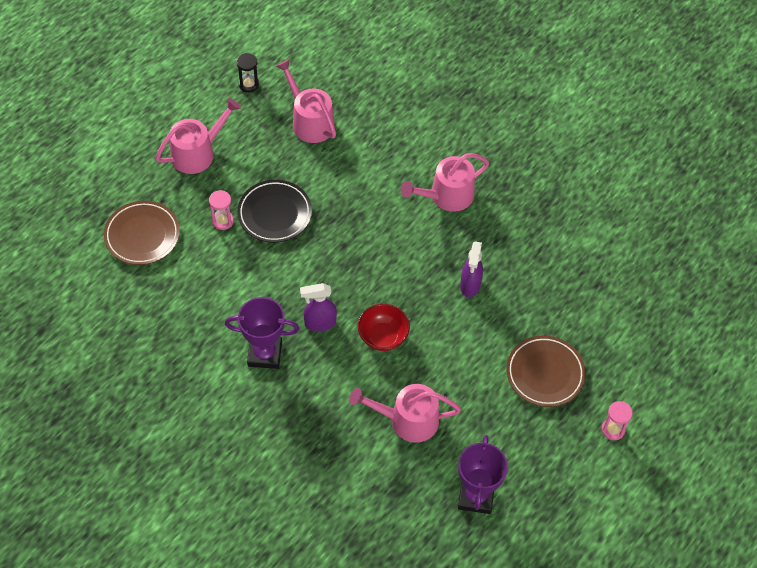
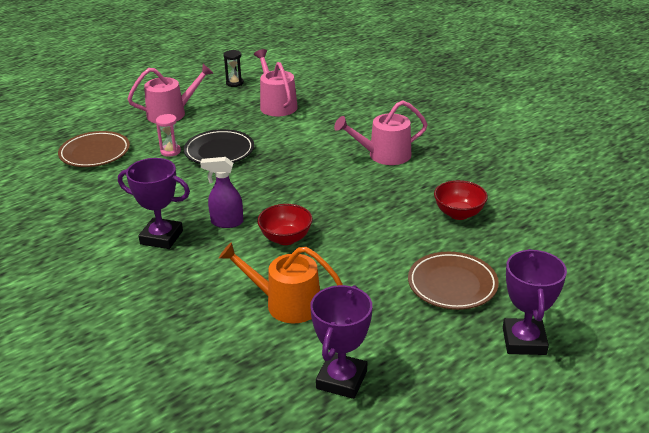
camera: 15 degrees right, 25 degrees down
(408, 420) = (287, 304): pink watering can -> orange watering can
(470, 285) = (388, 213): purple spray bottle -> none
(535, 277) = (458, 213): none -> red bowl
(613, 429) = (524, 341): pink hourglass -> purple trophy

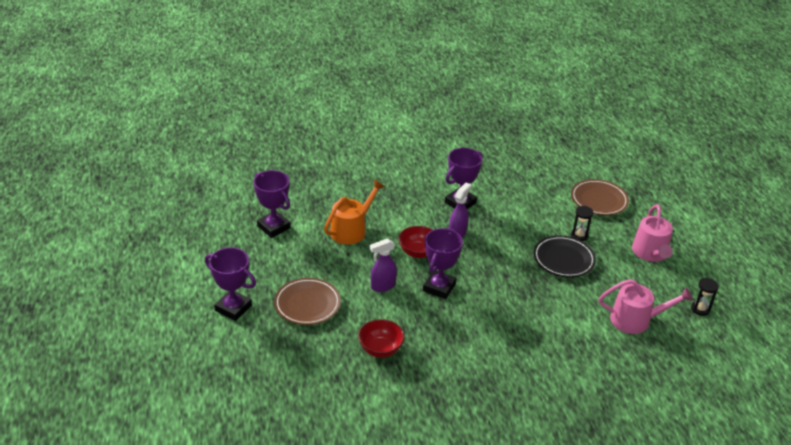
camera: 115 degrees right, 5 degrees up
(170, 151) = (579, 235): pink hourglass -> black hourglass
(332, 208) = (439, 287): none -> purple trophy
(367, 243) = (382, 286): none -> purple spray bottle
(384, 155) = (497, 349): pink watering can -> none

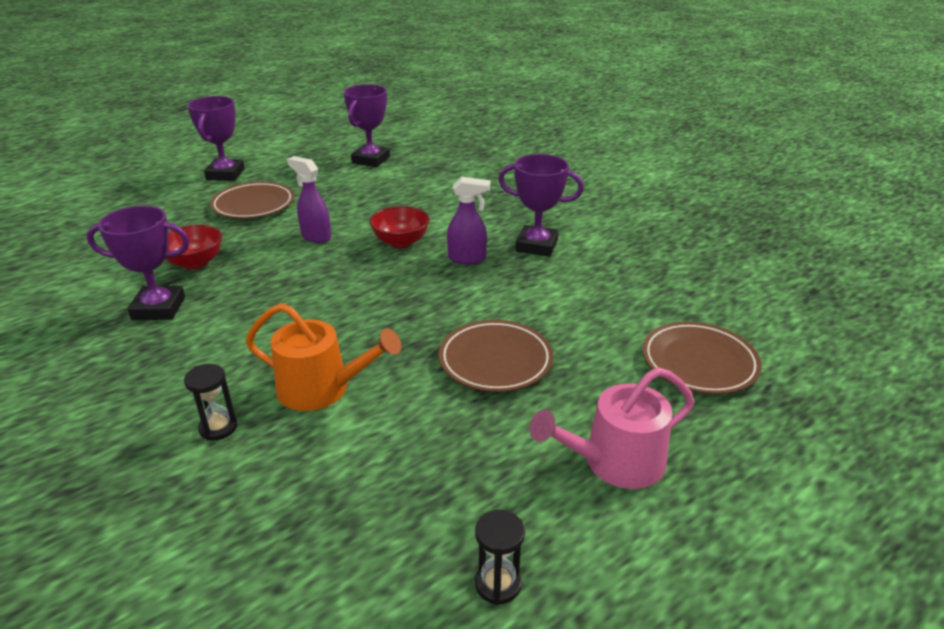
camera: 65 degrees right, 5 degrees down
(351, 230) = (405, 196): orange watering can -> orange watering can (321, 388)
(439, 287) = (341, 272): purple trophy -> purple trophy (159, 308)
(563, 259) = (495, 361): black plate -> brown plate
(579, 235) = (575, 363): black hourglass -> black hourglass (218, 427)
(635, 320) = (393, 484): pink watering can -> none

